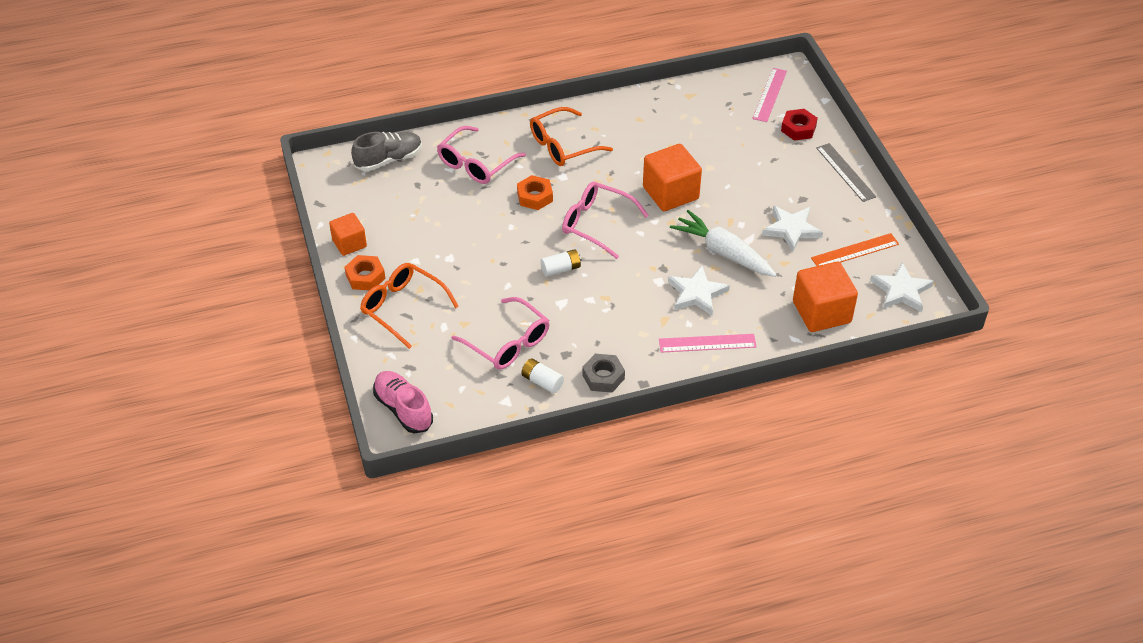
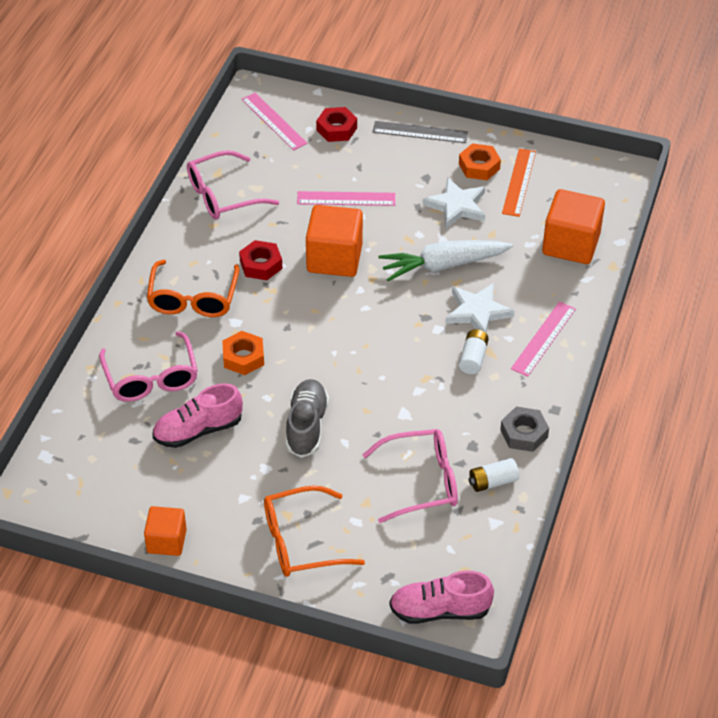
camera: 55 degrees left, 0 degrees up
(365, 277) = (228, 551): orange nut -> orange nut (479, 166)
(389, 160) = (73, 445): grey shoe -> grey shoe (306, 426)
(452, 209) = (198, 430): none -> pink shoe
(561, 269) = (360, 390): white battery -> white battery (473, 358)
(597, 224) = (325, 332): pink glasses -> pink glasses (224, 195)
(626, 161) = (261, 265): none -> red nut
(734, 169) = (346, 198): none -> pink ruler
(901, 291) = (589, 182): white star -> none

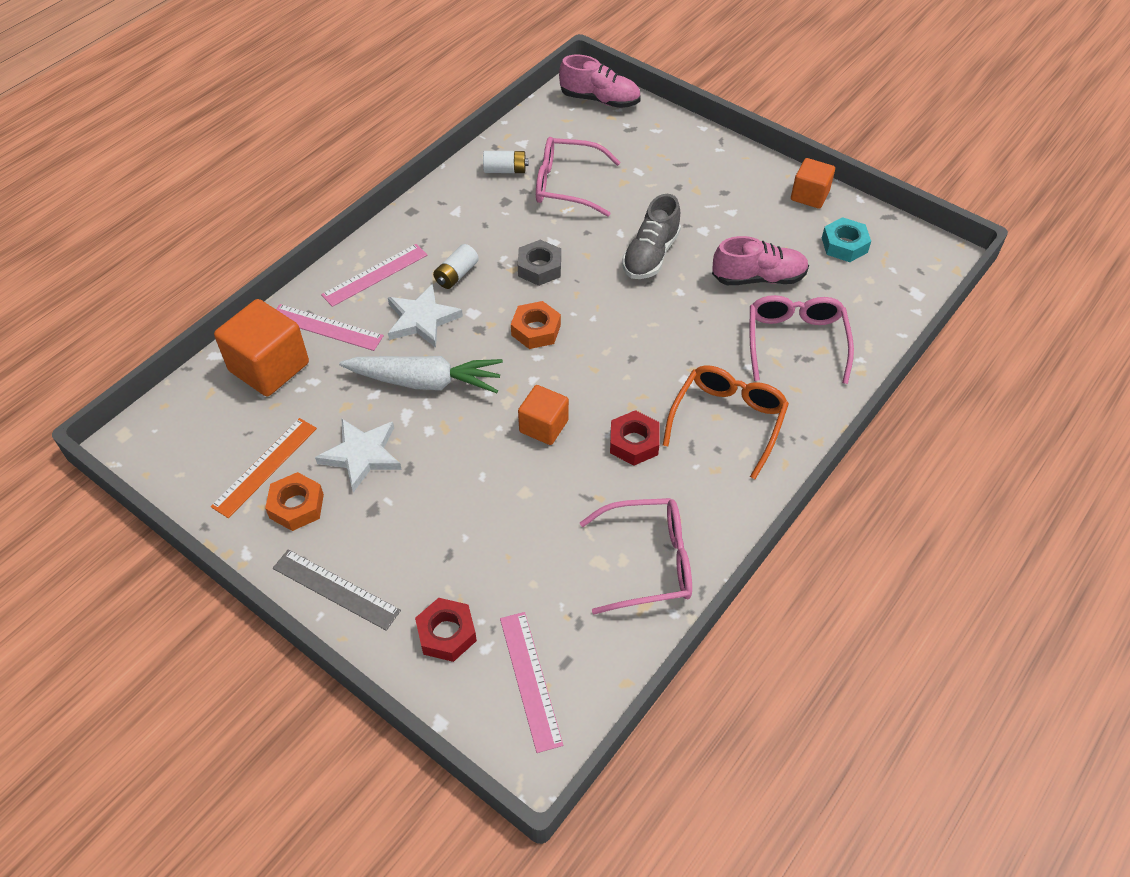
camera: 160 degrees left, 5 degrees up
(121, 490) = (844, 245): none -> turquoise nut
(243, 357) = (690, 337): orange nut -> orange nut (536, 330)
(302, 541) = (690, 168): orange glasses -> none
(334, 258) = (543, 426): orange cube -> orange cube, size x0.61
(346, 198) = (490, 507): pink ruler -> pink ruler (326, 327)
(524, 433) = (453, 199): grey nut -> grey nut (539, 268)

